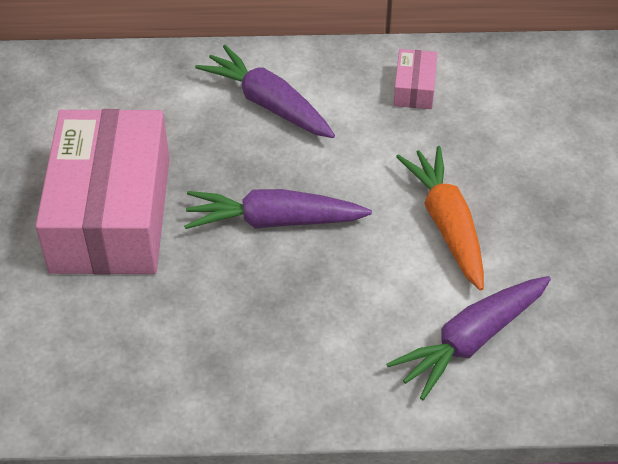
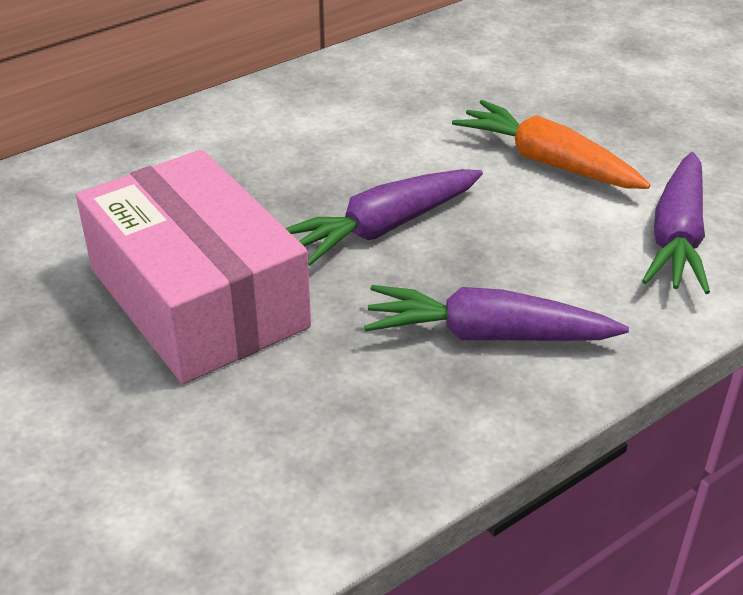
camera: 35 degrees left, 10 degrees down
(268, 104) = (267, 140): purple carrot -> purple carrot (487, 335)
(414, 88) = (396, 77): pink box -> none

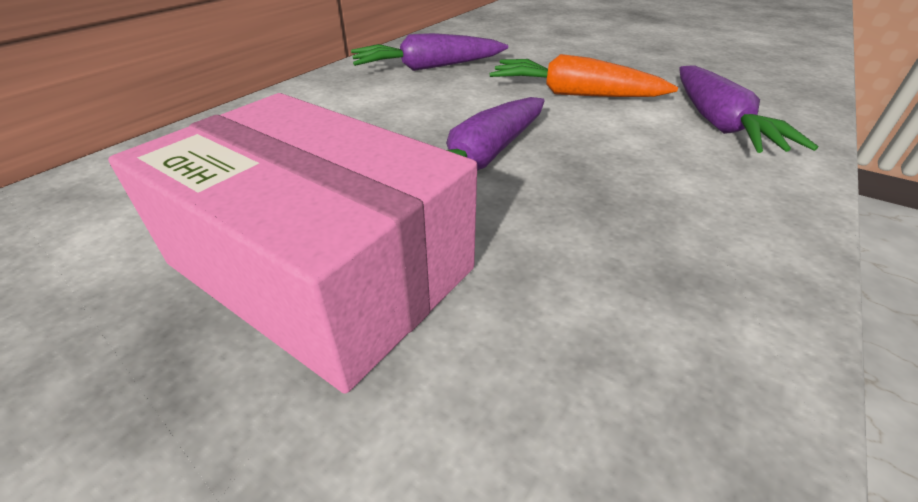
camera: 20 degrees left, 0 degrees up
(487, 335) = (658, 231): purple carrot -> purple carrot (428, 67)

